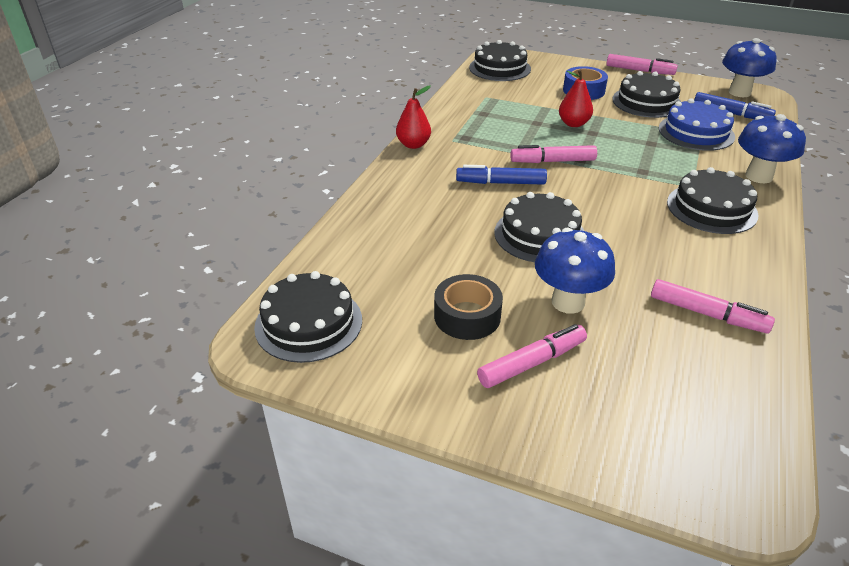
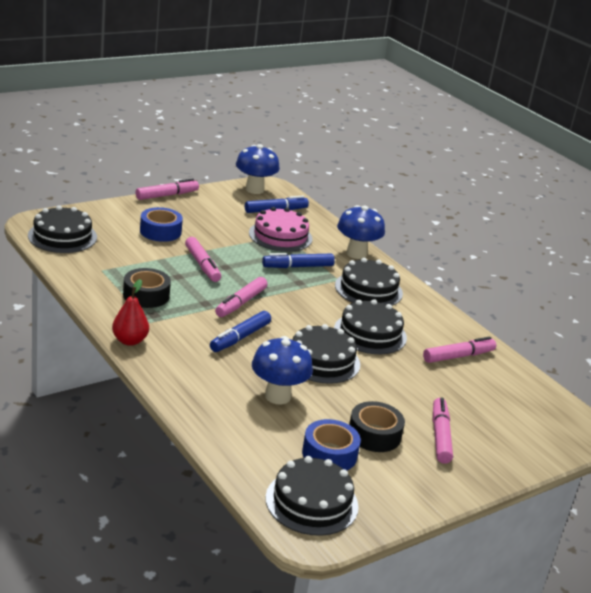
camera: 60 degrees left, 10 degrees down
(397, 302) = (329, 454): none -> blue tape
(485, 124) = (146, 295): none -> black tape
(568, 302) = (400, 392): blue mushroom -> blue mushroom (277, 396)
(573, 124) = (202, 265): red pear -> pink marker
(646, 102) = (215, 223): black cake -> black cake (370, 333)
(666, 160) = (298, 267): none -> blue marker
(696, 132) = (280, 236): blue cake -> pink cake

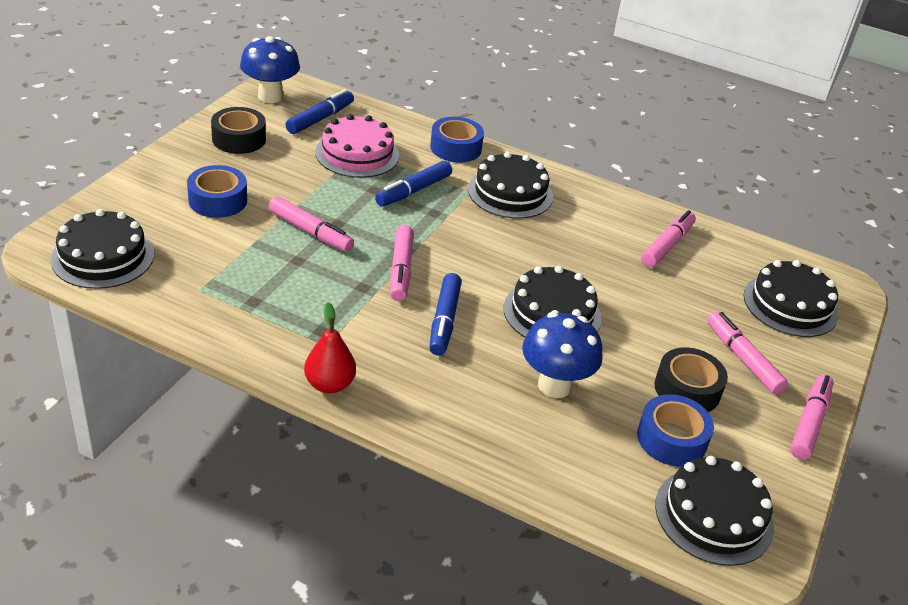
camera: 30 degrees left, 10 degrees up
(146, 295) = (287, 306): black tape -> black tape (239, 139)
(166, 195) = (176, 142): pink marker -> pink marker (809, 423)
(356, 254) = (455, 148): blue mushroom -> blue tape
(370, 333) = (564, 253): black cake -> black cake (790, 305)

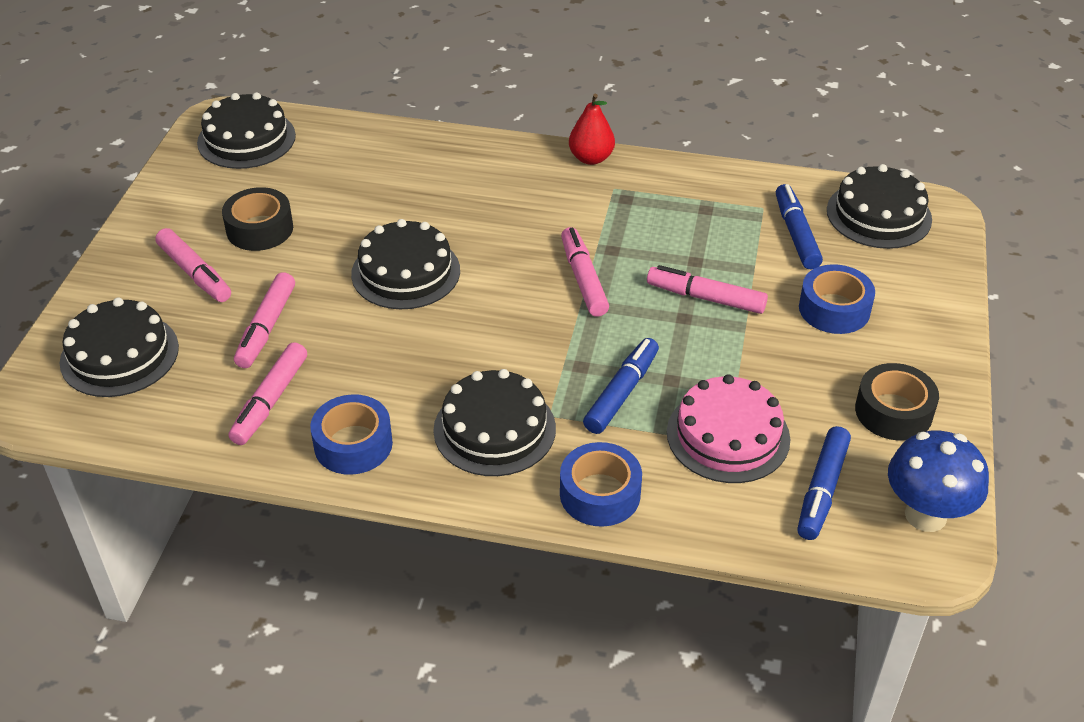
camera: 170 degrees right, 5 degrees up
(444, 320) = (515, 236): blue marker -> blue marker (796, 234)
(554, 386) = (391, 202): blue mushroom -> none
(671, 439) = (278, 184): blue tape -> blue tape (353, 444)
(809, 423) = (139, 226): pink marker -> pink marker (266, 327)

